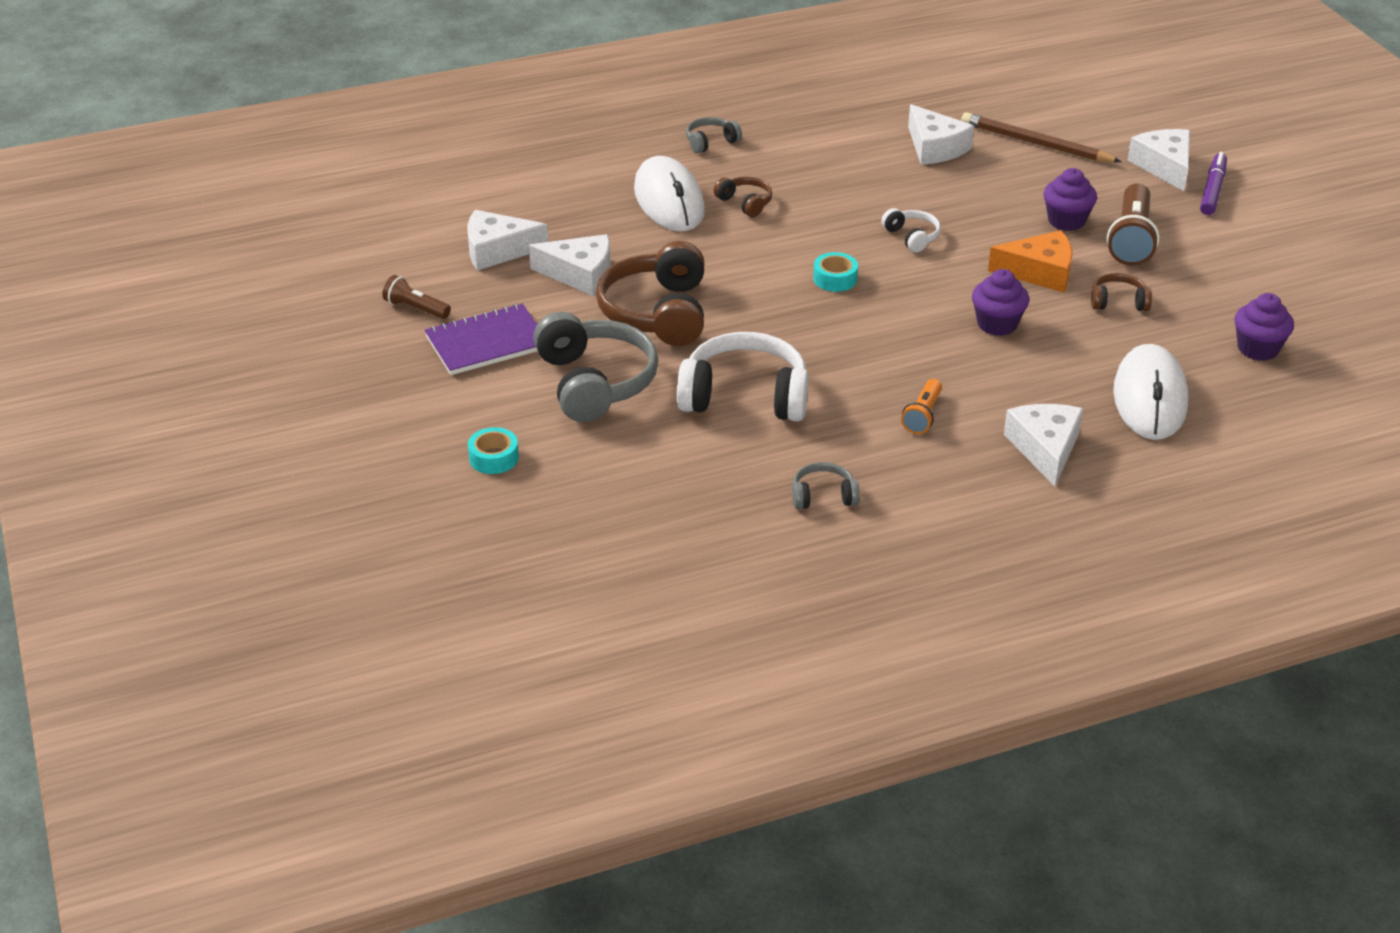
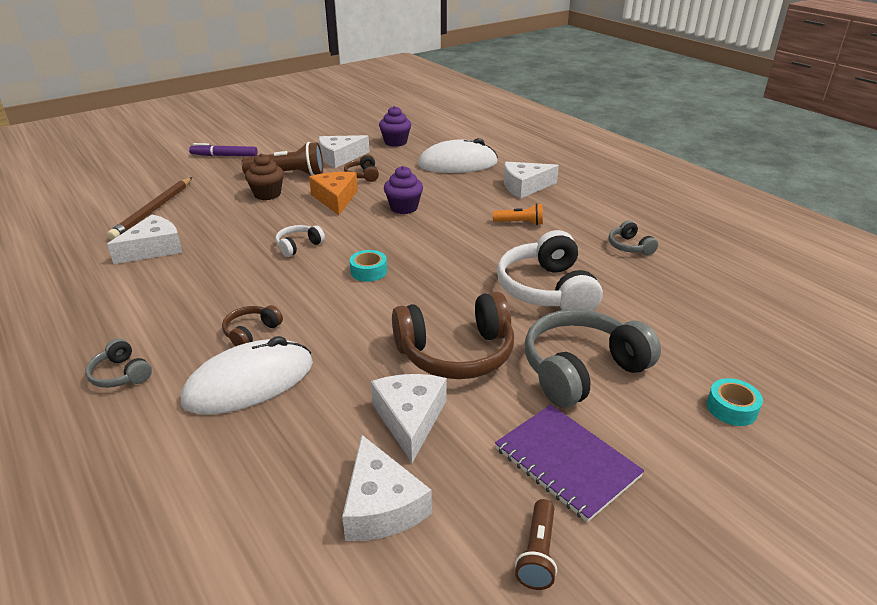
camera: 105 degrees left, 5 degrees down
(1066, 221) = (267, 194): purple cupcake -> brown cupcake
(1164, 166) = (192, 169): white cheese -> white cheese (340, 158)

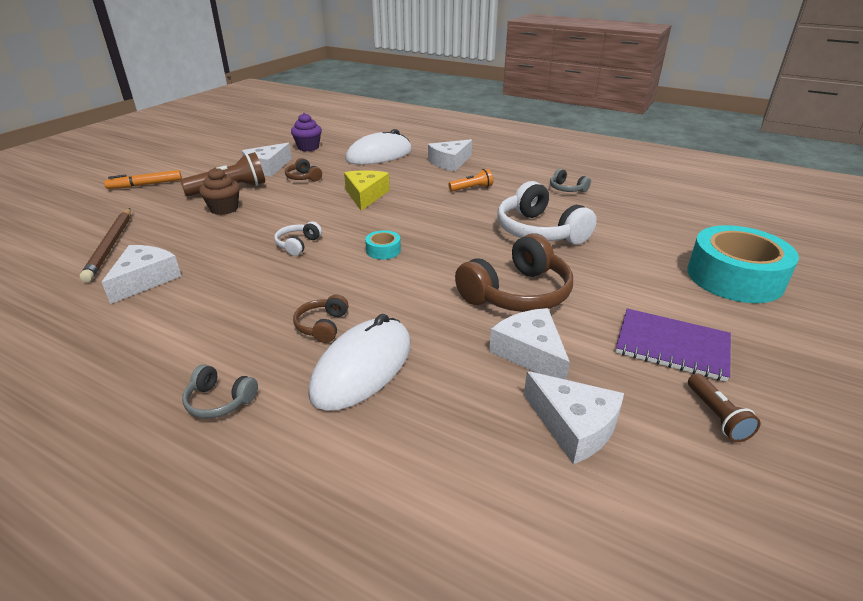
camera: 25 degrees left, 0 degrees up
(224, 156) = (145, 185): purple marker -> orange marker
(335, 199) = (296, 200): orange cheese -> none
(404, 208) = (365, 196): purple cupcake -> yellow cheese
(581, 370) = (618, 280): grey headphones -> none
(731, 408) = (734, 277): turquoise tape -> turquoise tape, size x2.39

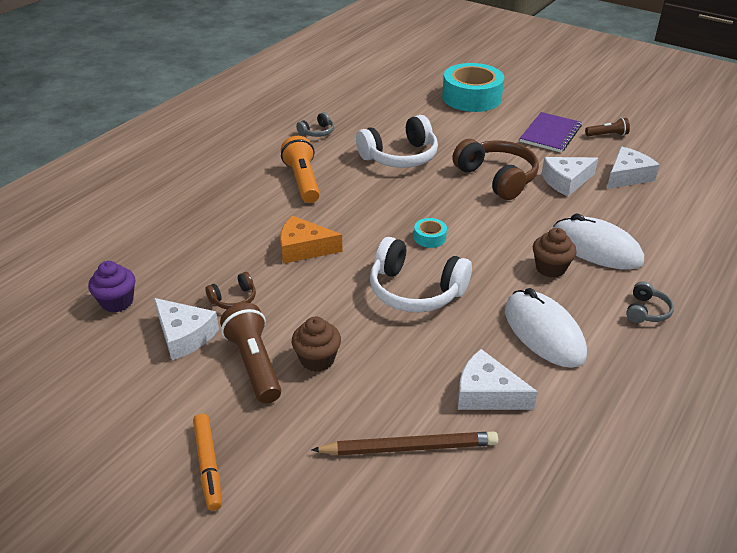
camera: 85 degrees left, 5 degrees up
(298, 244) = (415, 291): white headphones -> white headphones, size x2.07
(322, 326) = (550, 268): brown headphones -> brown cupcake
(365, 196) = (304, 248): yellow cheese -> orange cheese
(379, 155) = (179, 238): white mouse -> white mouse (543, 332)
(450, 162) = (225, 189): white cheese -> none
(472, 188) = (303, 181): orange flashlight -> orange flashlight, size x1.77

